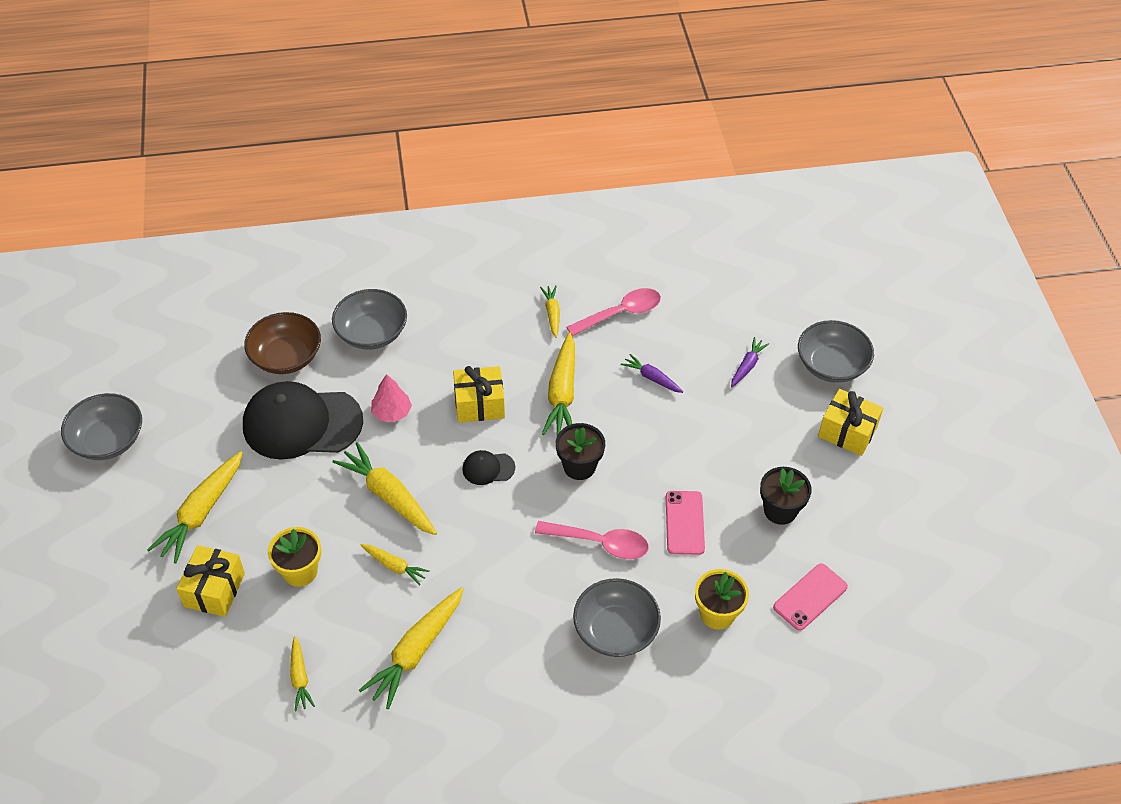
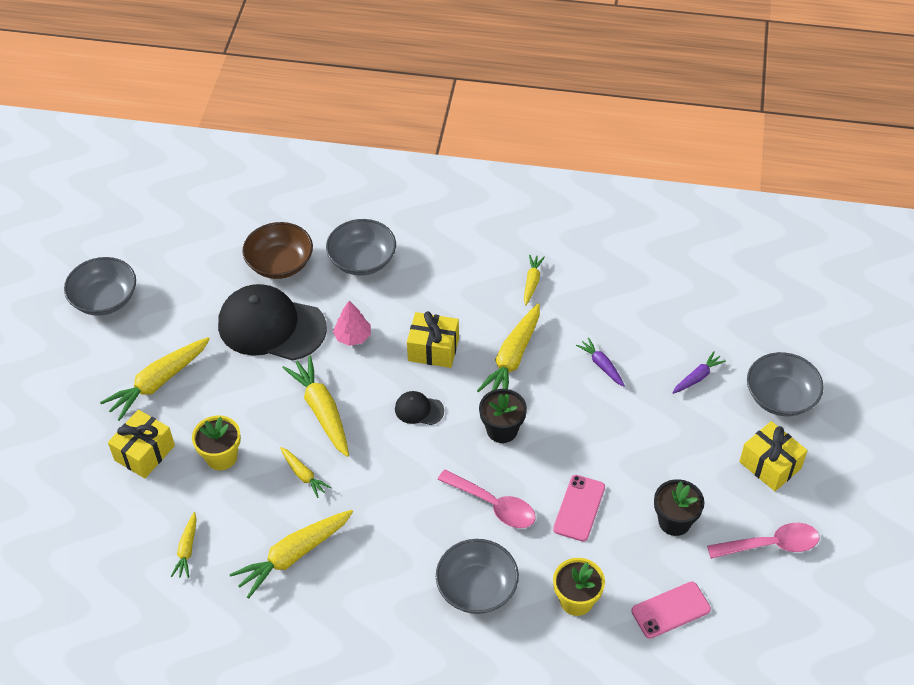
camera: 20 degrees right, 0 degrees up
(621, 313) = (596, 297): pink spoon -> pink spoon (771, 545)

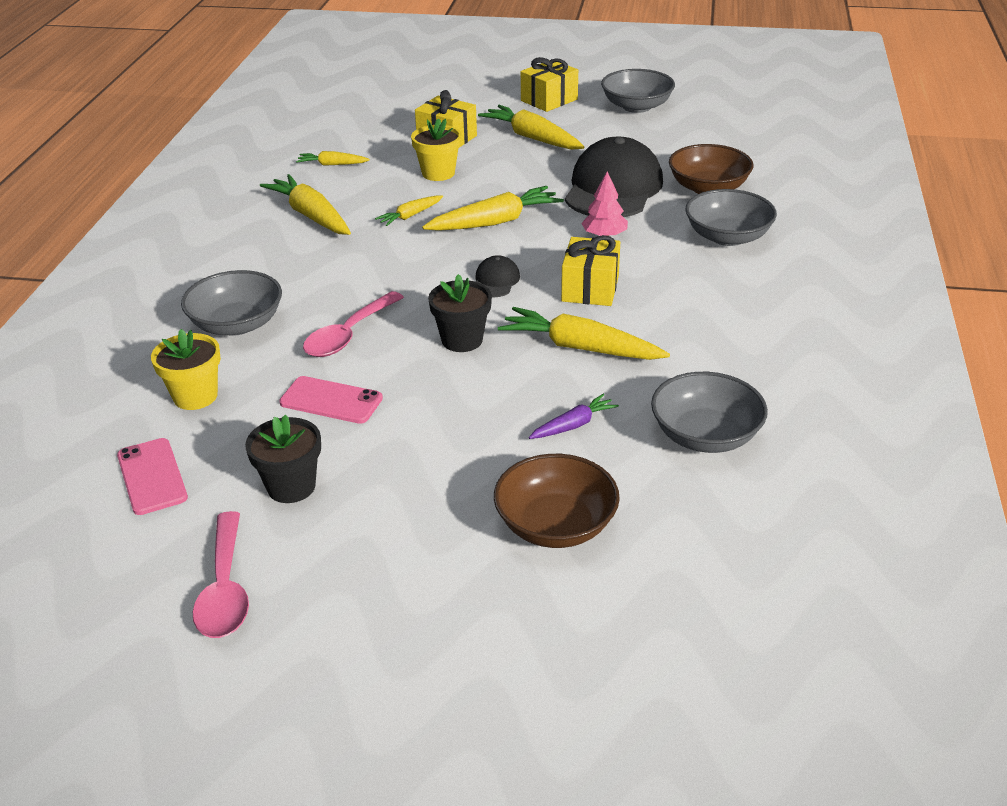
camera: 90 degrees right, 15 degrees down
(532, 282) = (721, 364): yellow carrot -> none
(697, 377) = (555, 525): purple carrot -> brown bowl
(770, 465) = (375, 601): yellow gift -> yellow gift (549, 100)
(780, 397) = (516, 627): grey bowl -> grey bowl (705, 435)

